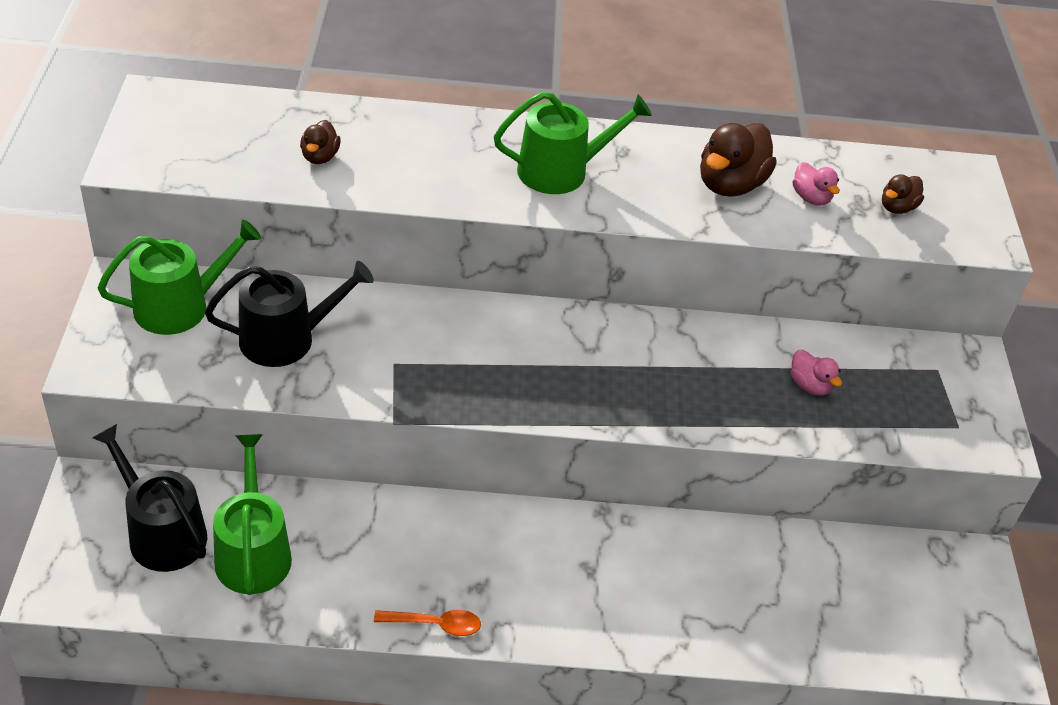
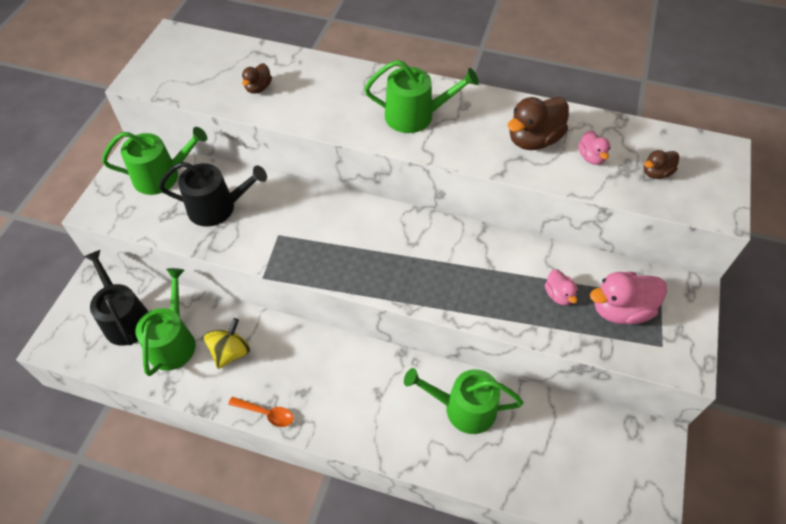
camera: 20 degrees right, 10 degrees up
(349, 551) = (230, 352): none -> yellow spinning top
(714, 567) = (463, 408): none -> green watering can
(893, 391) = (620, 309): none -> pink duck

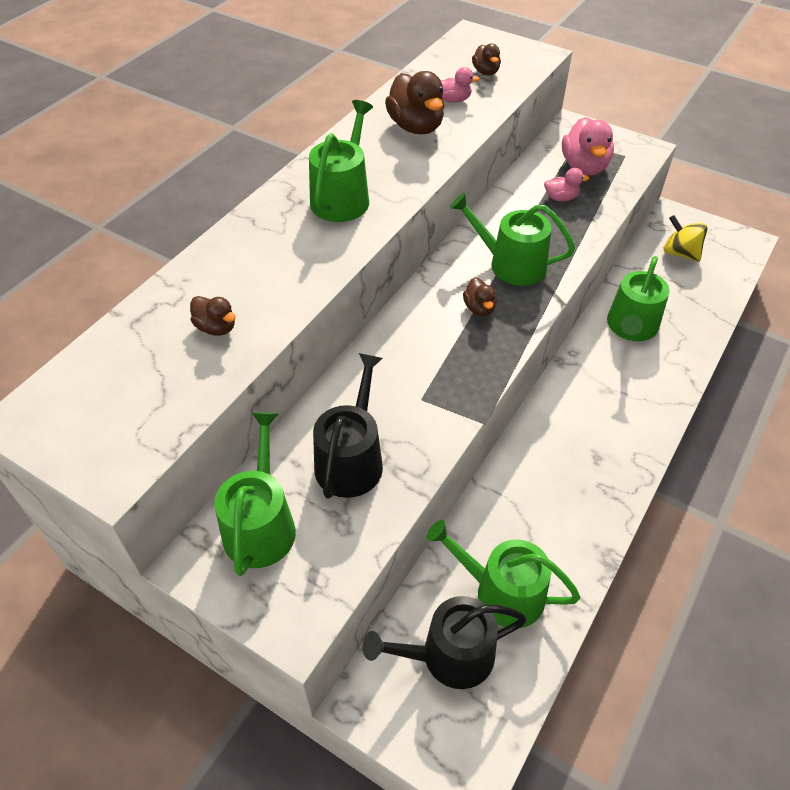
camera: 75 degrees left, 5 degrees down
(230, 352) = (530, 524): yellow spinning top -> yellow spinning top (680, 253)
(266, 413) = (620, 496): orange spoon -> none
(383, 254) = (479, 308): none -> brown duck
(445, 268) = (510, 264): none -> green watering can

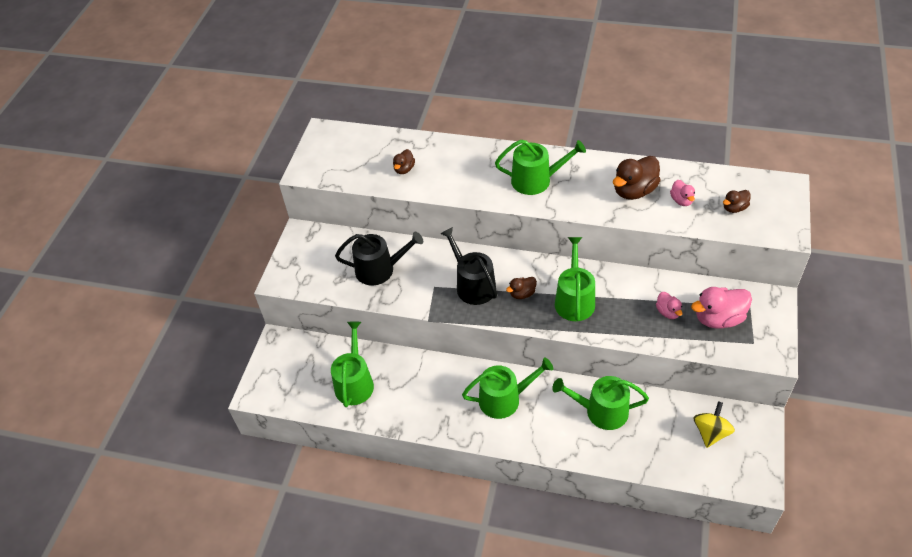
camera: 75 degrees right, 0 degrees up
(261, 524) = (328, 248): green watering can -> green watering can (504, 399)
(449, 655) = (311, 368): black watering can -> black watering can (473, 285)

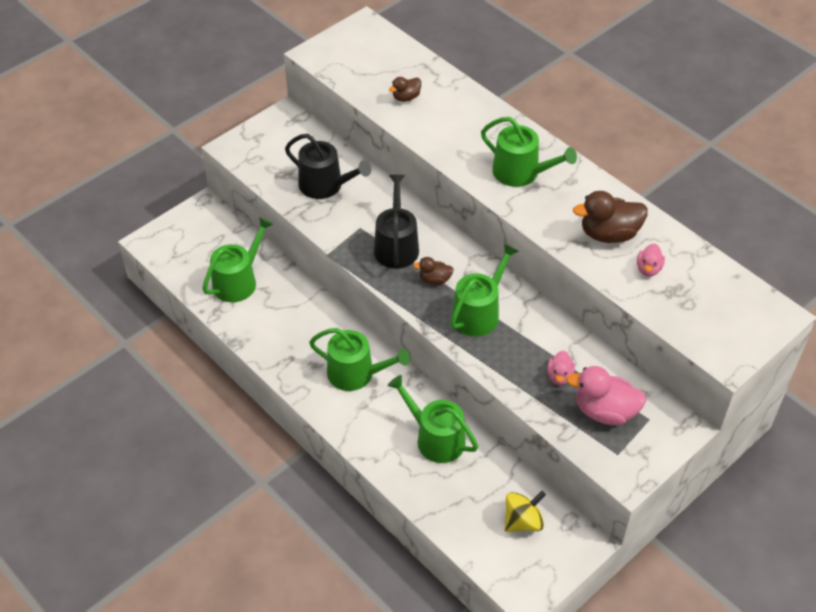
camera: 30 degrees right, 0 degrees up
(734, 208) = (696, 306): brown duck -> none

